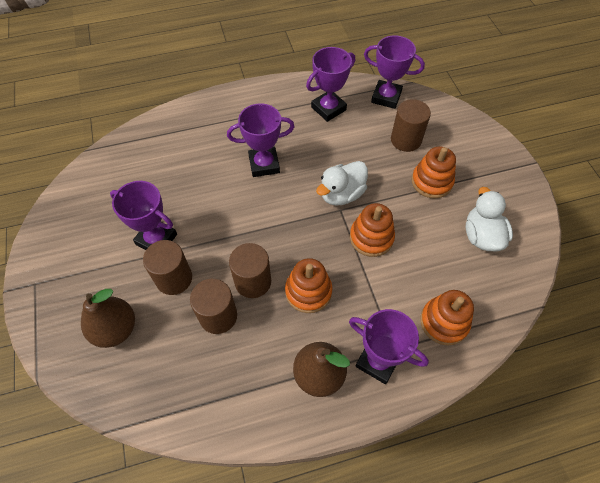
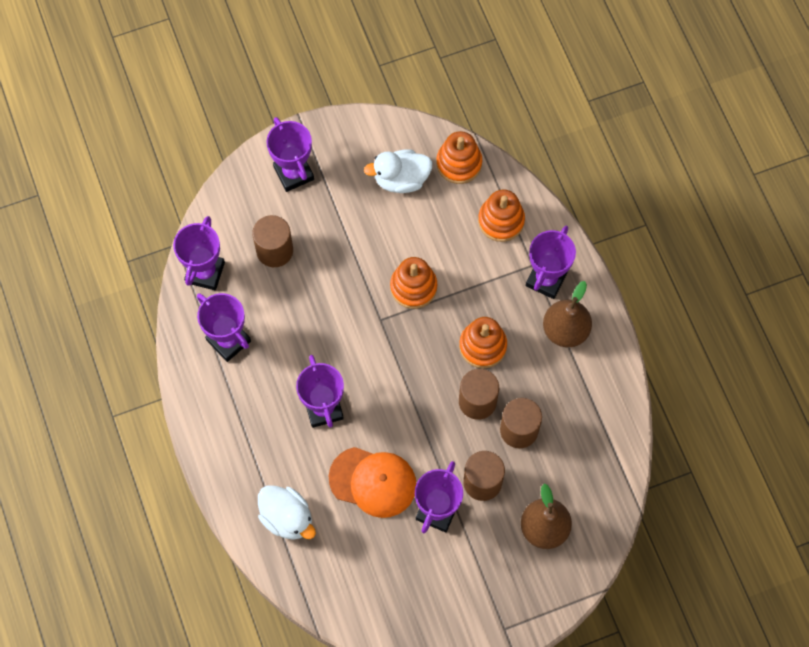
camera: 95 degrees left, 10 degrees up
(194, 194) = (373, 482): none -> orange cap
(341, 194) = (359, 319): white duck -> white duck (287, 518)
(431, 182) = (334, 224): orange stacking toy -> orange stacking toy (459, 163)
(479, 156) = (293, 173): none -> purple trophy

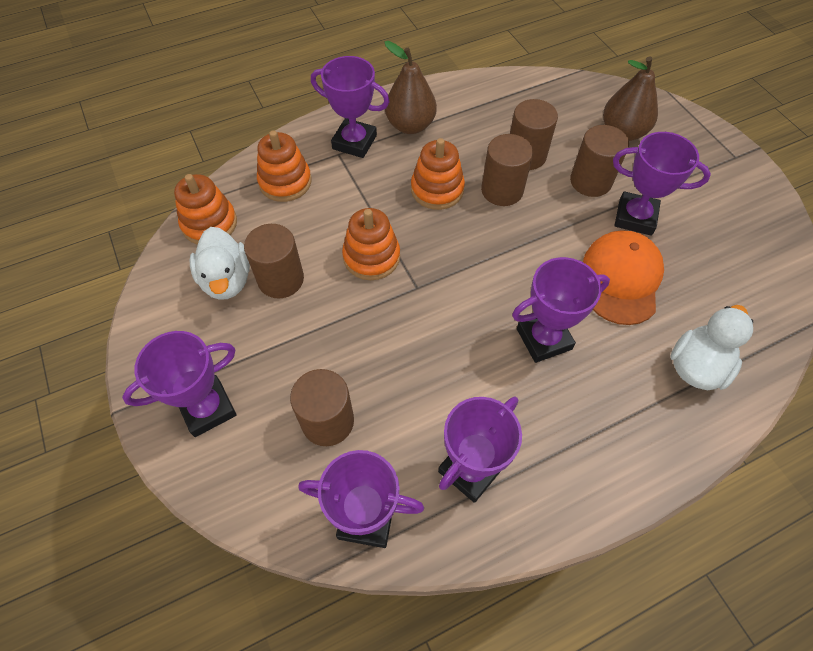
camera: 95 degrees left, 10 degrees down
(398, 218) = (281, 279): none -> brown cylinder

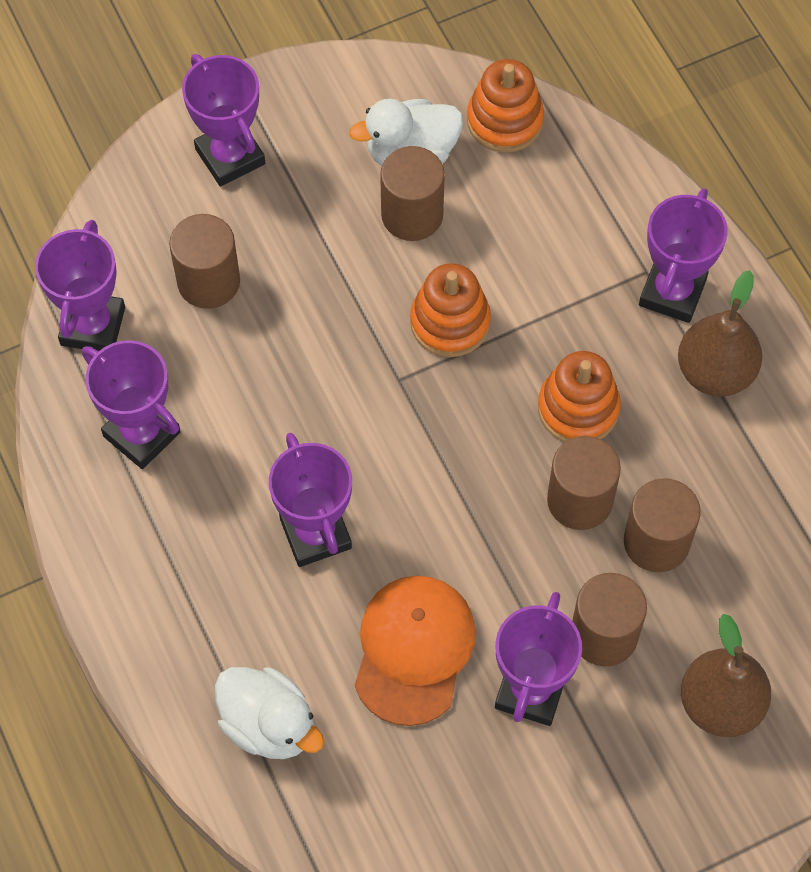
camera: 90 degrees right, 5 degrees up
(285, 182) = (585, 205): orange stacking toy -> none
(621, 279) = (413, 650): orange cap -> orange cap turned 90 degrees counterclockwise

